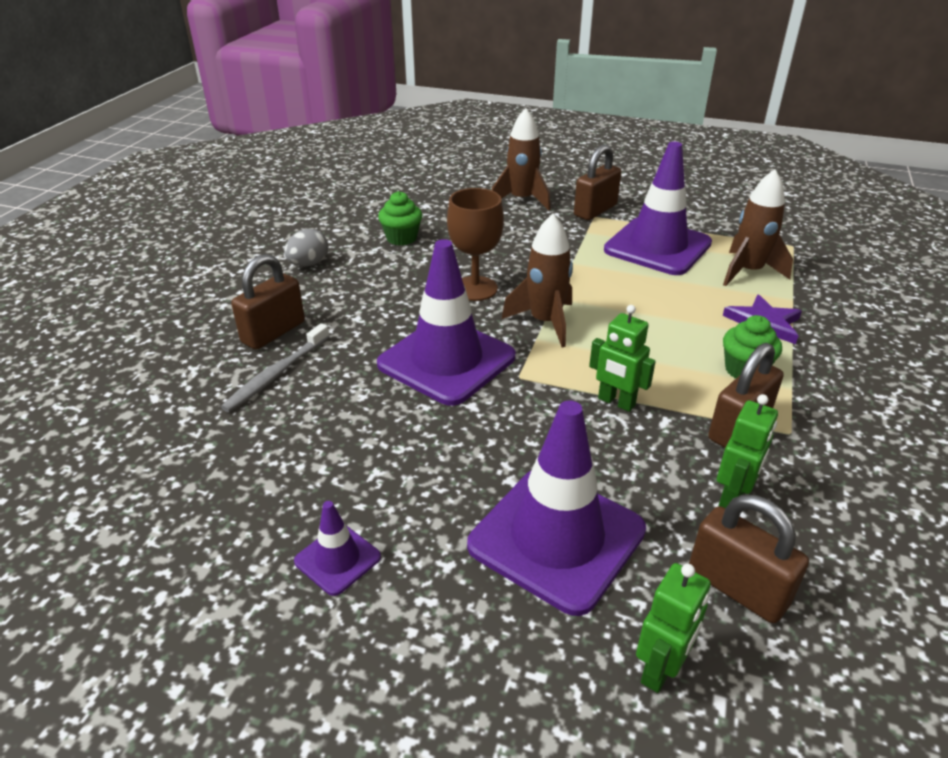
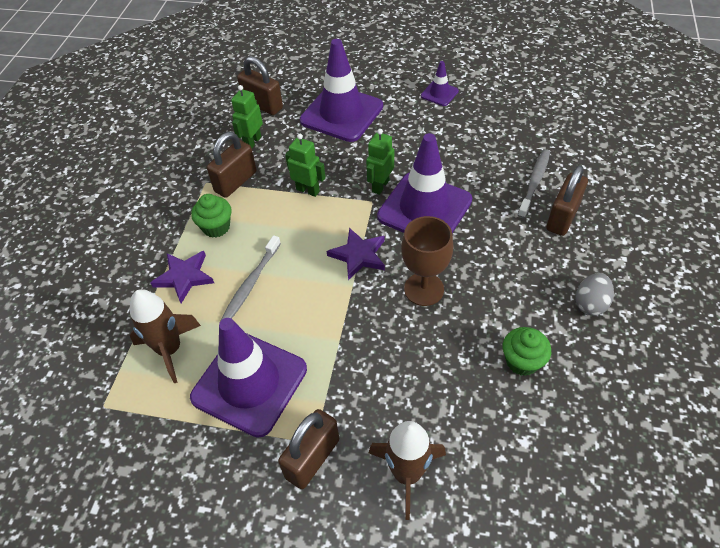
camera: 175 degrees right, 15 degrees up
(545, 322) = (359, 255): brown rocket -> purple star
(660, 669) = (300, 77): green robot -> green robot (380, 186)
(676, 310) = (250, 284): none -> grey toothbrush

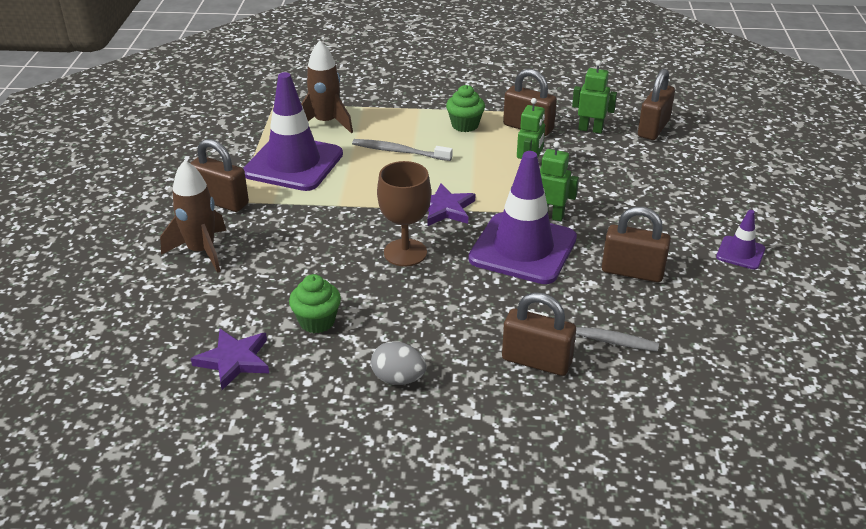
camera: 80 degrees right, 15 degrees down
(184, 277) = (403, 118): purple star -> purple star (234, 360)
(341, 113) = (663, 180): purple traffic cone -> none
(458, 150) = (632, 272): none -> brown padlock

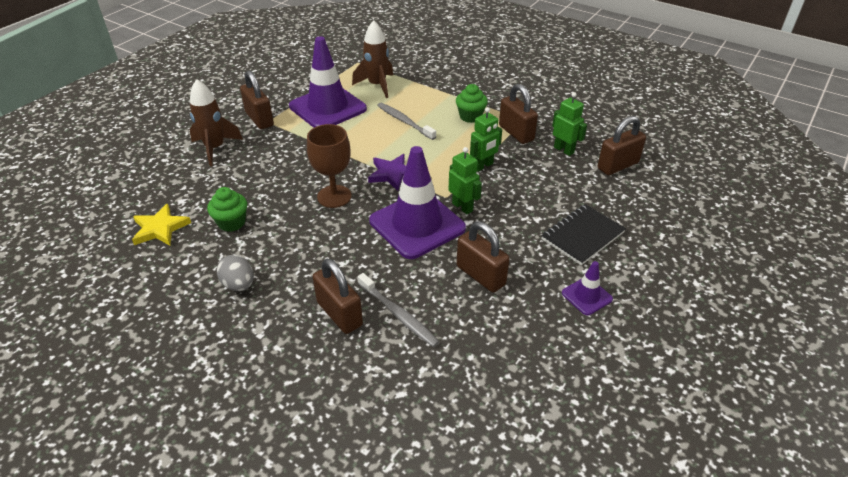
camera: 30 degrees right, 5 degrees up
(234, 360) = (160, 228): purple star -> yellow star
(685, 202) = (582, 236): none -> black notebook

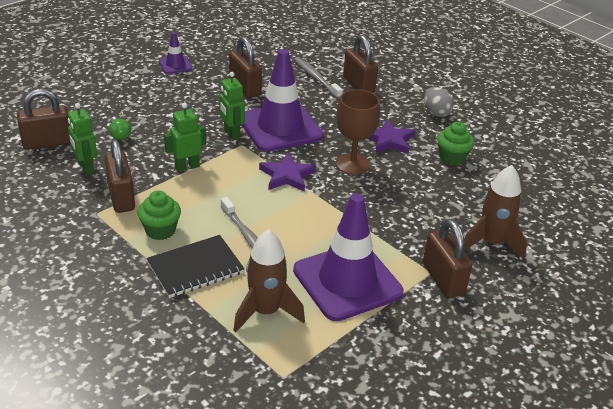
camera: 170 degrees left, 5 degrees down
(160, 228) = (519, 164): yellow star -> none
(298, 232) = (389, 140): none -> purple star
(565, 185) = (119, 134): none -> green light bulb
(582, 236) = (143, 96): black notebook -> black notebook (195, 268)

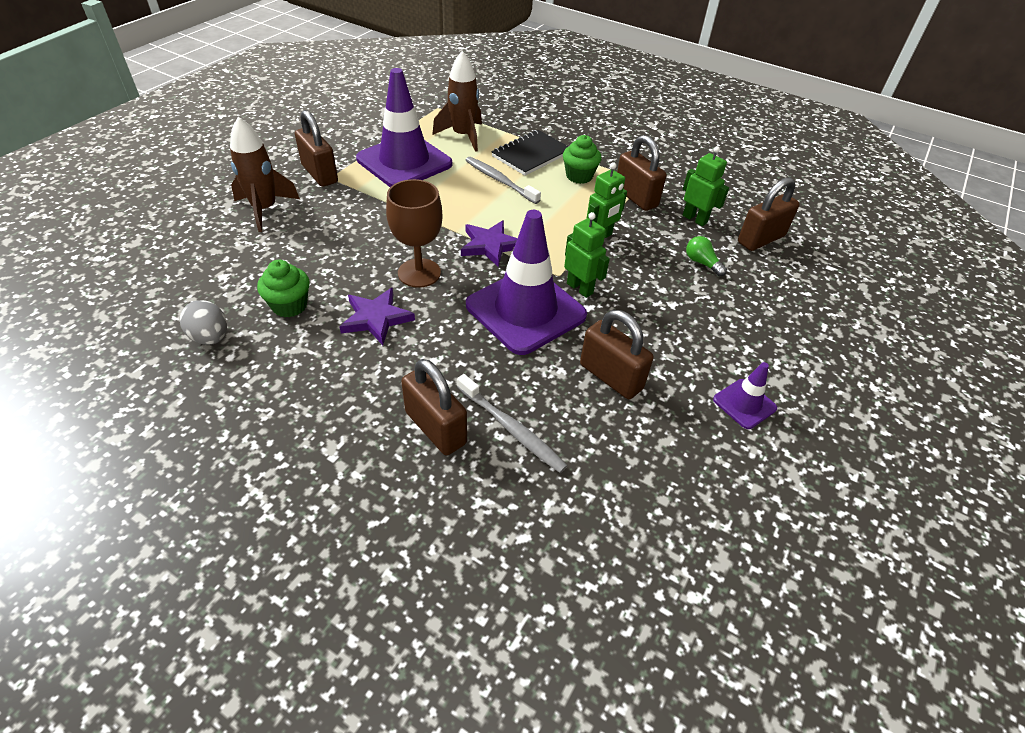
camera: 165 degrees right, 10 degrees up
(436, 113) = (302, 388): grey egg -> grey egg (210, 337)

